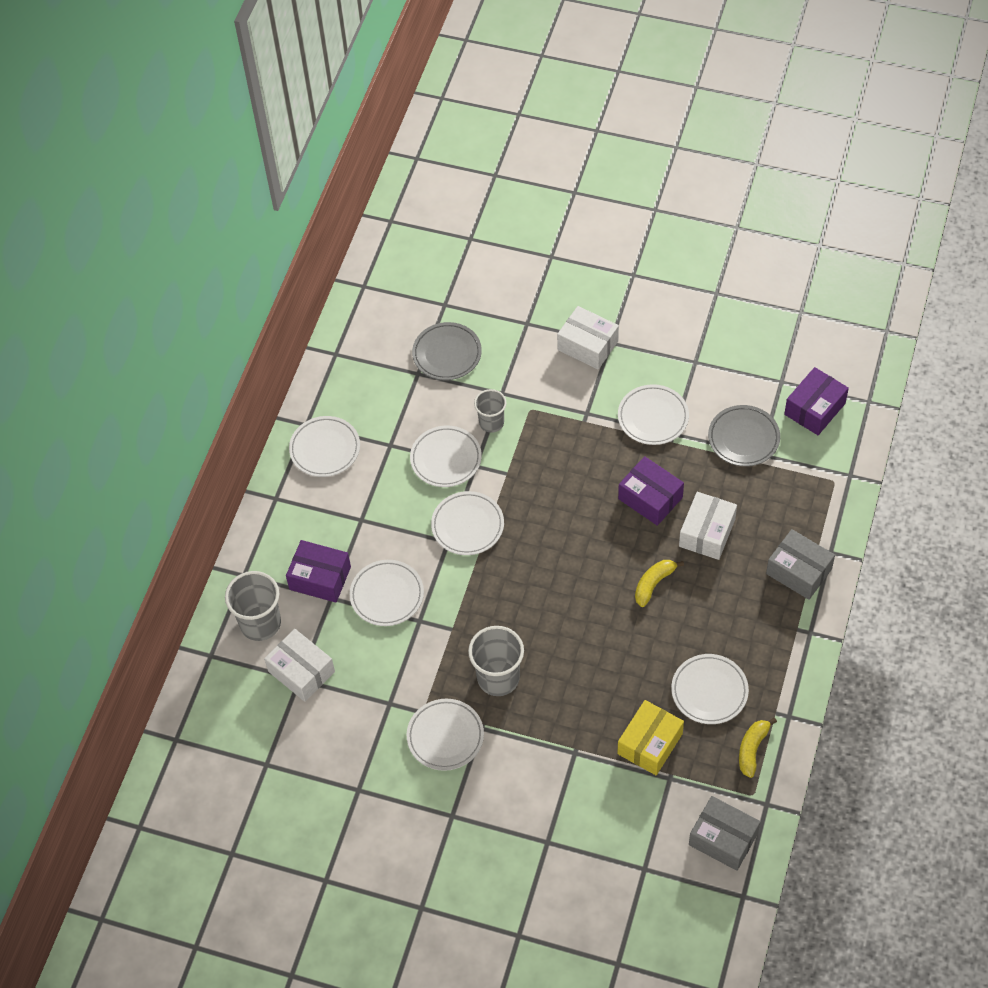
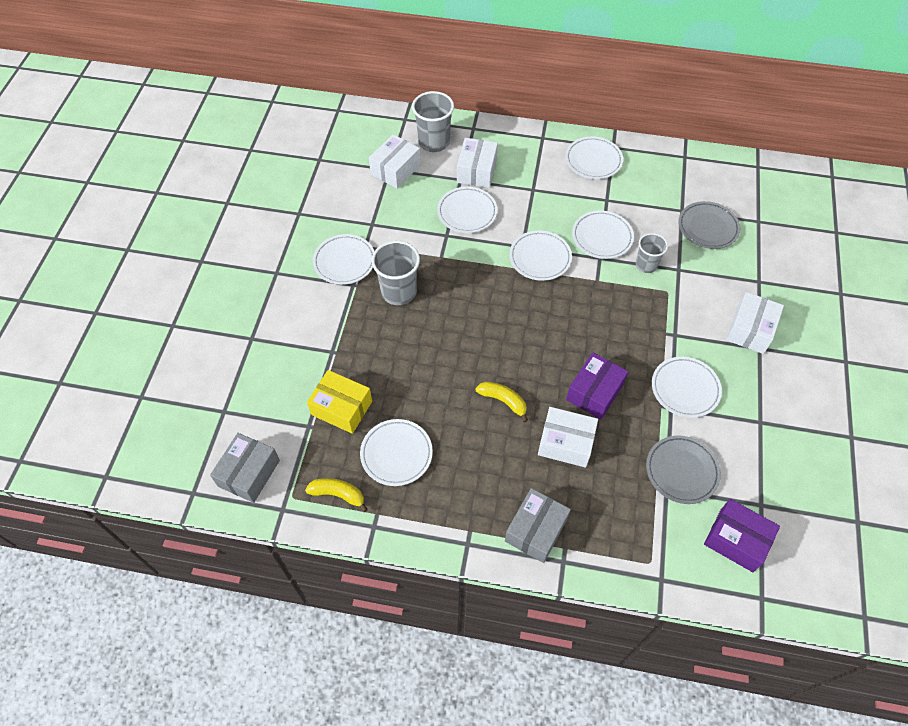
camera: 80 degrees right, 0 degrees up
(320, 578) = (476, 171): purple box -> white box

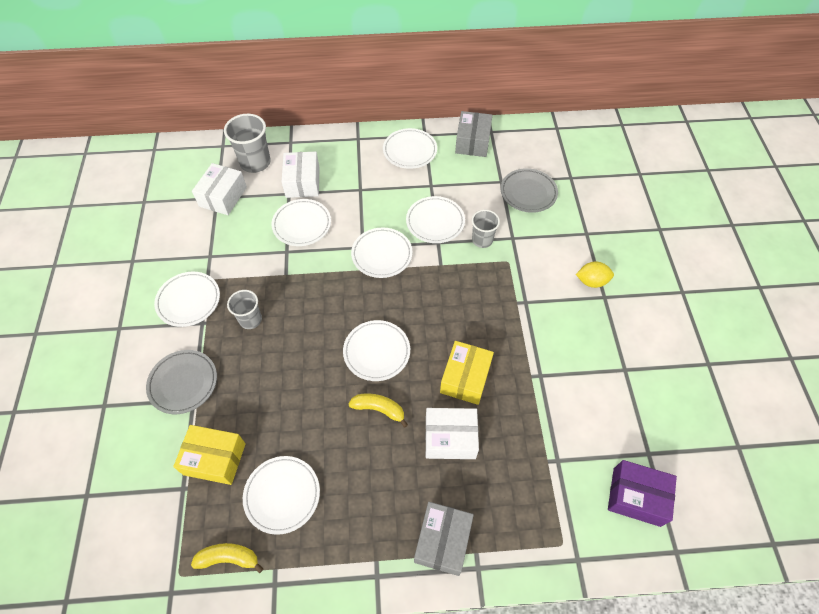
camera: 15 degrees left, 0 degrees up
(249, 473) = (126, 560): grey box -> grey box (472, 142)
(399, 292) = (250, 320): grey cup -> grey cup, size x0.63
(594, 392) = (465, 378): purple box -> yellow box
(681, 471) = (567, 438): grey plate -> grey plate (183, 383)
(685, 389) = (548, 353): white plate -> white plate (376, 352)
(750, 330) = (591, 281): white box -> yellow lemon

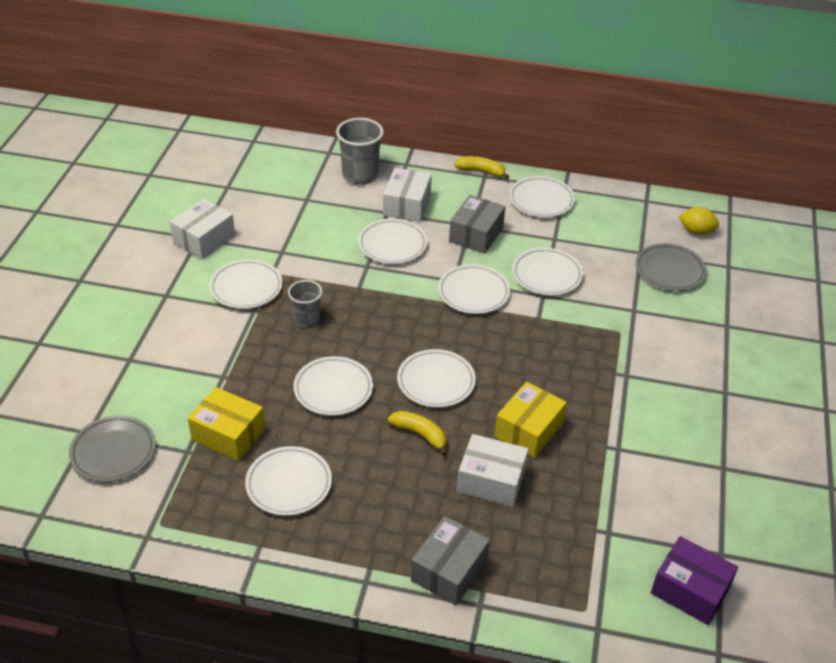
camera: 15 degrees right, 15 degrees down
(183, 383) = (217, 360): grey plate -> grey plate (113, 452)
(223, 197) = (314, 200): white box -> white box (204, 239)
(229, 558) = (215, 523): yellow banana -> yellow banana (481, 171)
(293, 385) = (333, 389): none -> white plate
(472, 142) = (620, 206): grey box -> grey box (476, 234)
(482, 240) = (596, 304): grey cup -> none
(591, 281) = (715, 374): yellow lemon -> yellow lemon (696, 231)

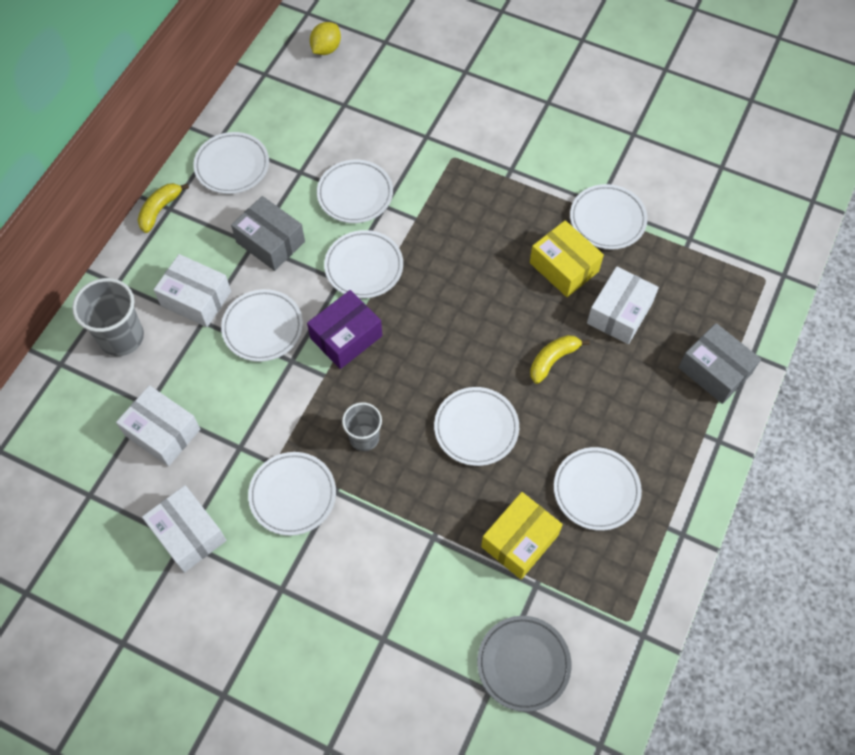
camera: 75 degrees left, 20 degrees up
(285, 211) = (162, 432): none -> white box
(436, 382) = (485, 331): white plate -> white plate (607, 219)
(669, 270) = (378, 89): grey plate -> none
(690, 590) = (754, 200): purple box -> purple box (346, 337)

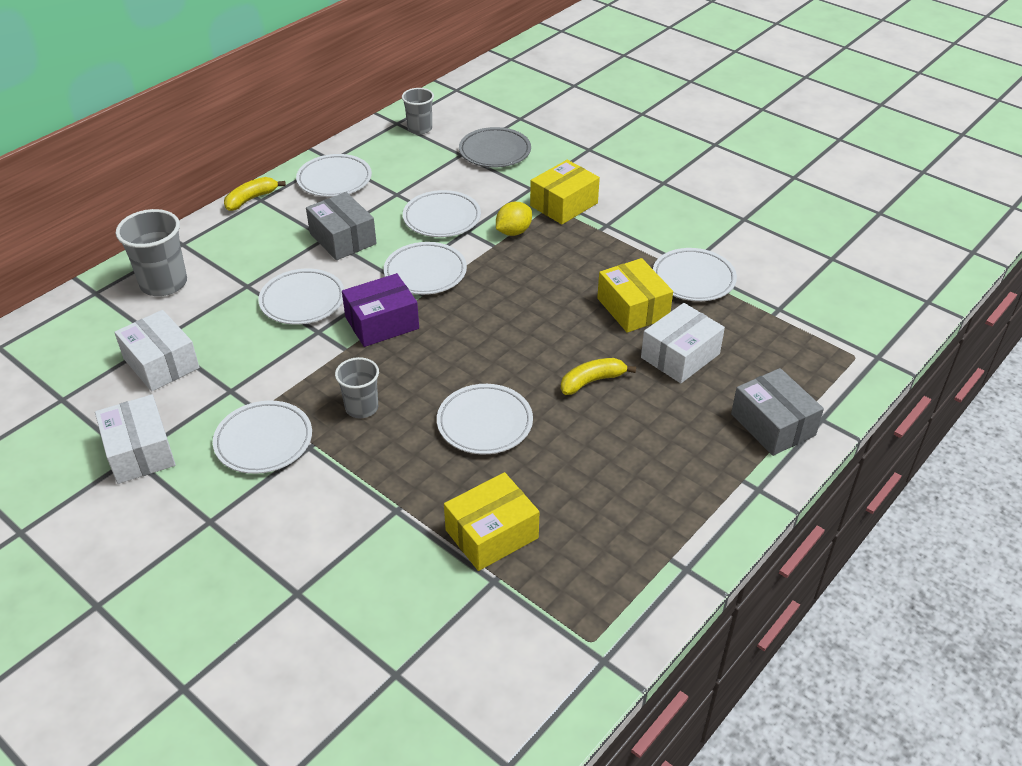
camera: 15 degrees right, 20 degrees down
(196, 299) = (250, 268): white box -> none
(290, 77) = (420, 129): none -> grey cup
(326, 49) = (462, 115): yellow lemon -> yellow lemon (513, 232)
(464, 151) = (564, 204): none -> yellow box
(523, 664) = (447, 656): grey plate -> grey plate (495, 152)
(596, 490) = (598, 505): white plate -> none

